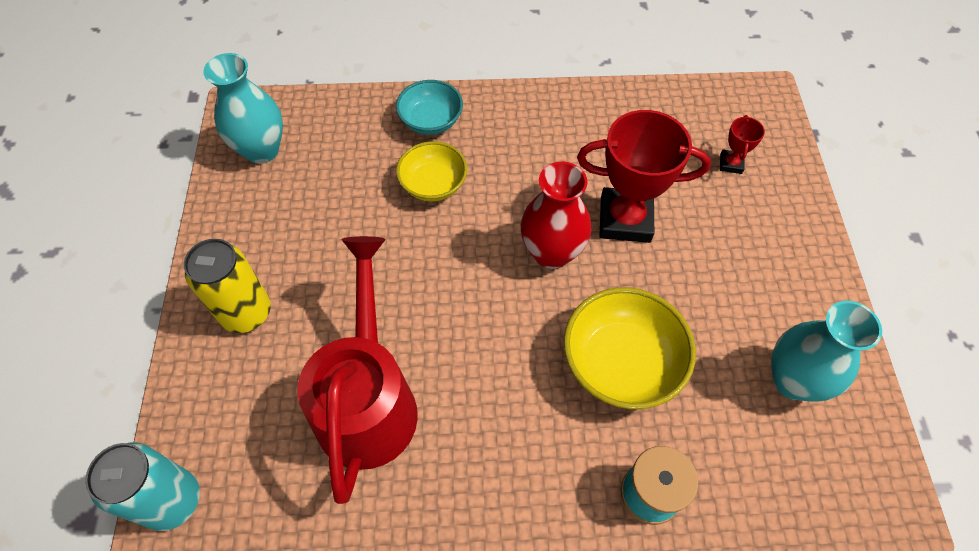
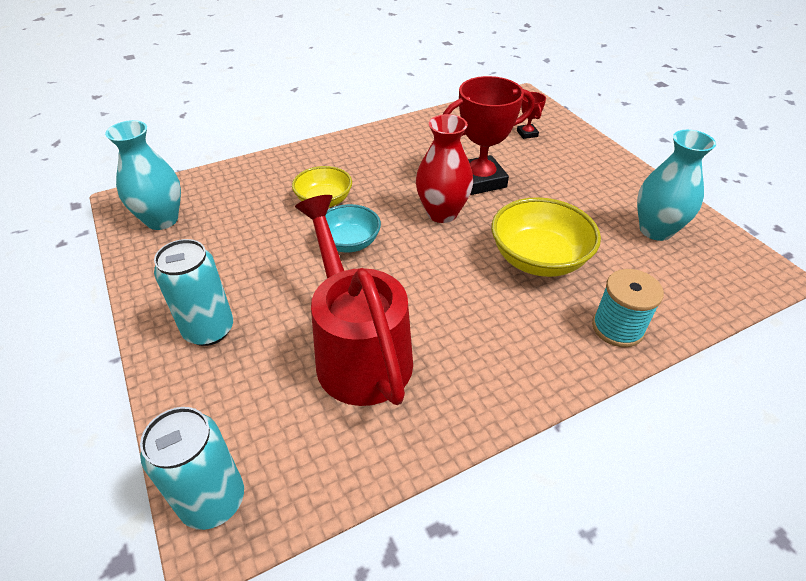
camera: 25 degrees left, 15 degrees down
(246, 312) = (209, 330): yellow can -> turquoise can
(431, 121) = (298, 166): turquoise bowl -> turquoise bowl (349, 242)

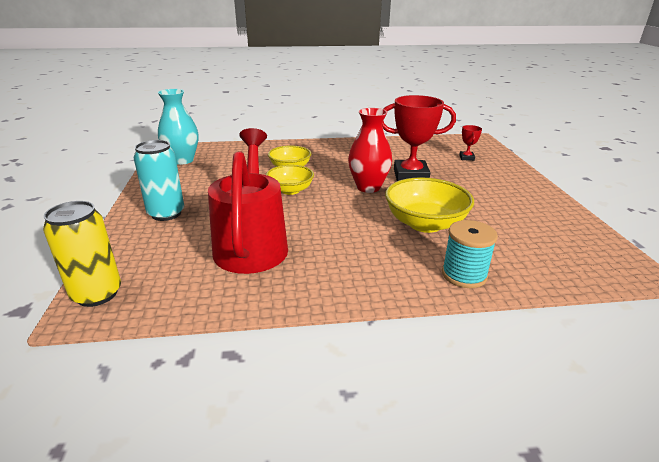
camera: 20 degrees right, 15 degrees down
(213, 500) = (97, 294): turquoise can -> yellow can
(349, 242) = (290, 190): turquoise bowl -> yellow bowl
(655, 230) = (540, 226): turquoise vase -> none

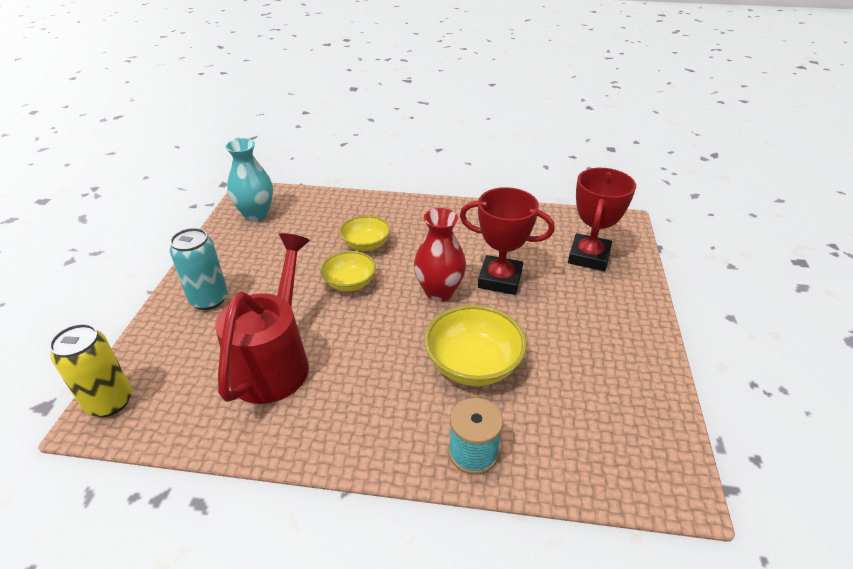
camera: 15 degrees right, 10 degrees up
(466, 158) = (589, 257): red trophy -> red trophy, size x2.20

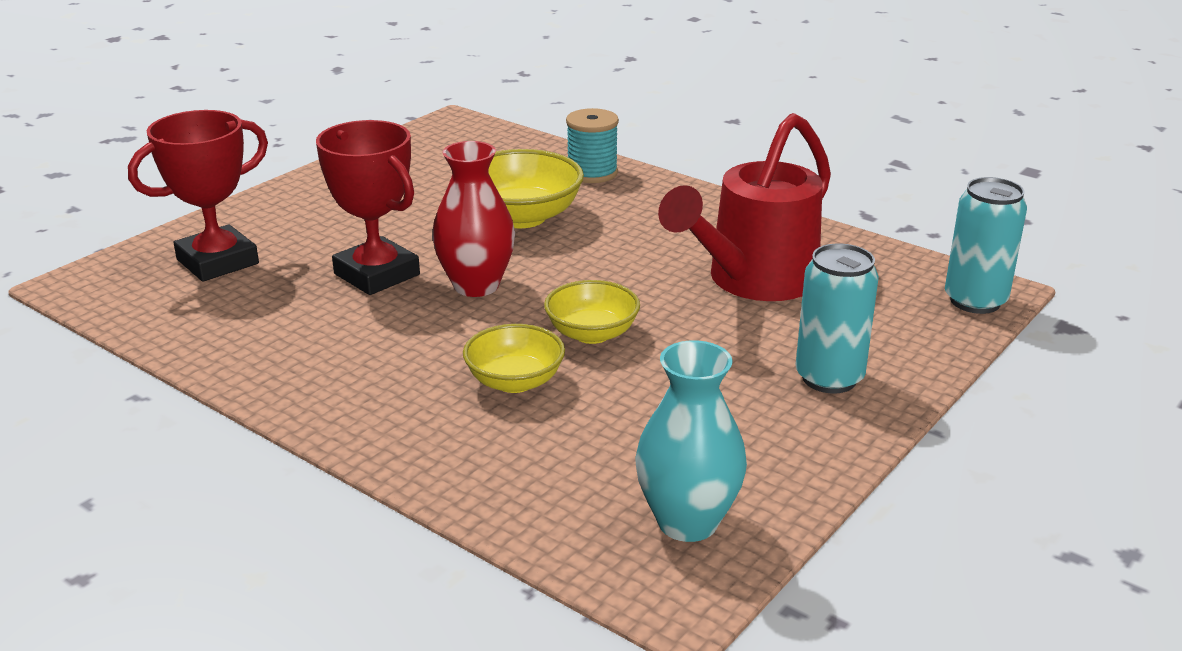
camera: 150 degrees left, 10 degrees down
(109, 402) = (975, 301): yellow can -> turquoise can

